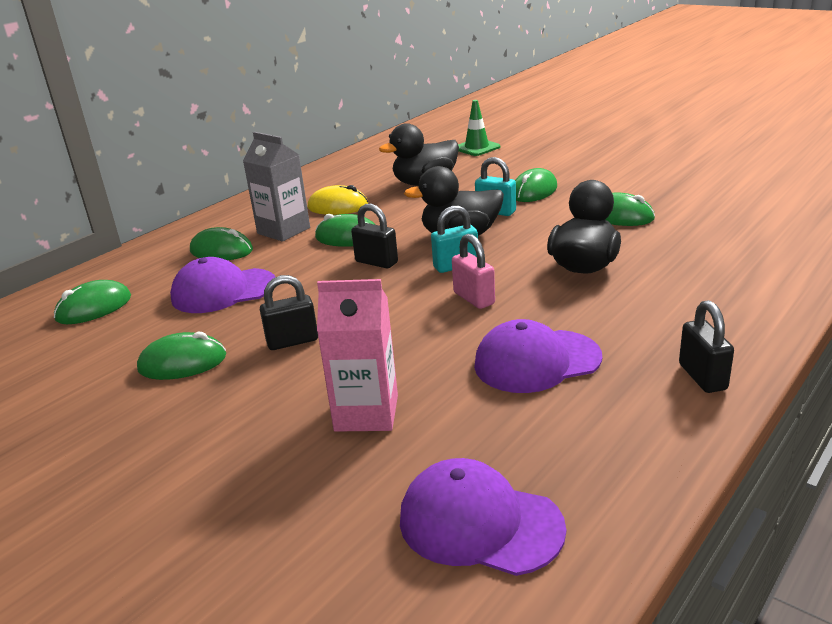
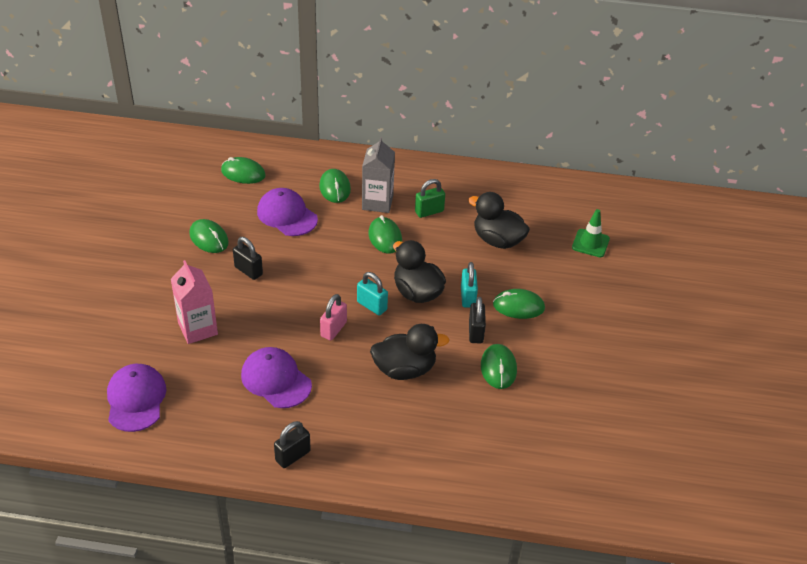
camera: 55 degrees right, 15 degrees up
(338, 206) = (429, 211): yellow mouse -> green padlock
(376, 262) = (357, 266): black padlock -> black padlock (475, 332)

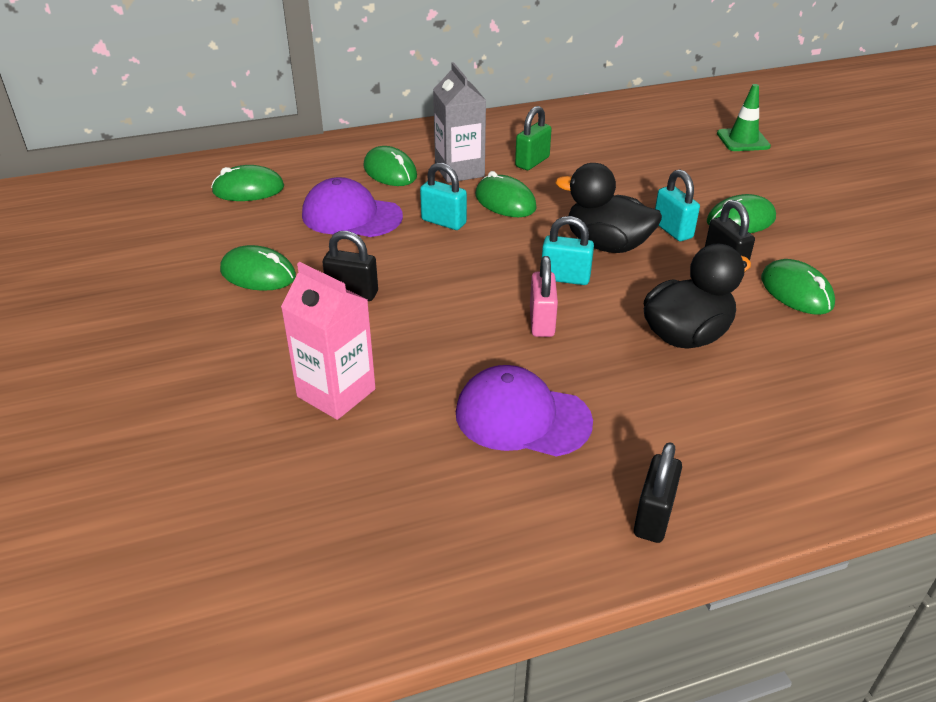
camera: 25 degrees left, 5 degrees down
(136, 399) = (312, 540): purple cap -> none
(336, 239) = (443, 222): none -> turquoise padlock
(497, 240) = (641, 166): black duck -> none

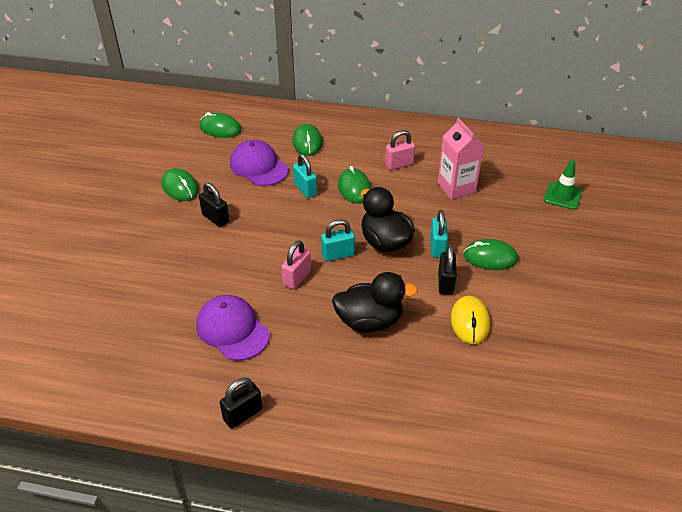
camera: 30 degrees right, 5 degrees up
(336, 393) = (157, 275): pink carton -> pink carton (456, 187)
(459, 171) = (348, 156): grey carton -> none
(532, 162) = (399, 164): green padlock -> pink padlock
(565, 278) = (338, 255): turquoise padlock -> turquoise padlock turned 60 degrees counterclockwise
(796, 292) = (470, 322): green mouse -> yellow mouse

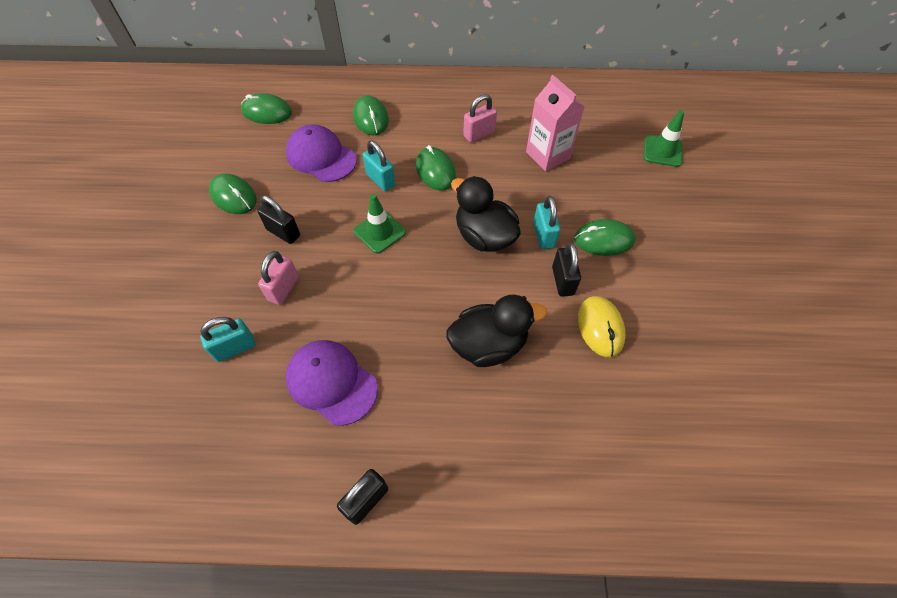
camera: 10 degrees left, 15 degrees up
(296, 227) = (379, 232): none -> green traffic cone
(297, 278) = (394, 299): pink padlock -> pink padlock (283, 288)
(338, 255) = (435, 261): turquoise padlock -> turquoise padlock (235, 348)

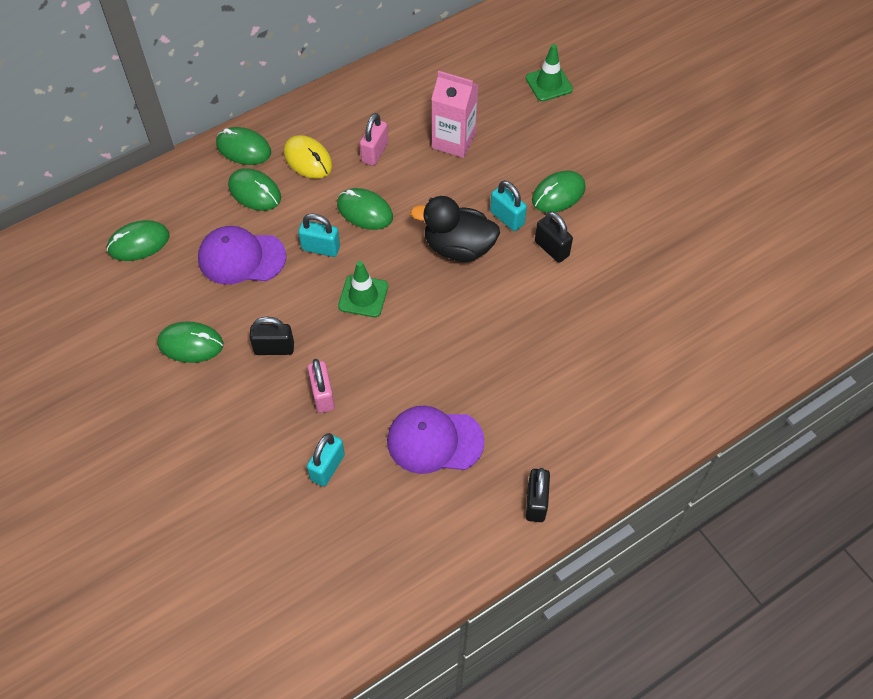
camera: 35 degrees left, 0 degrees up
(389, 87) = (243, 148): none -> green mouse
(488, 344) = (534, 335): black duck -> none
(600, 327) = (607, 269): yellow mouse -> yellow mouse (308, 159)

